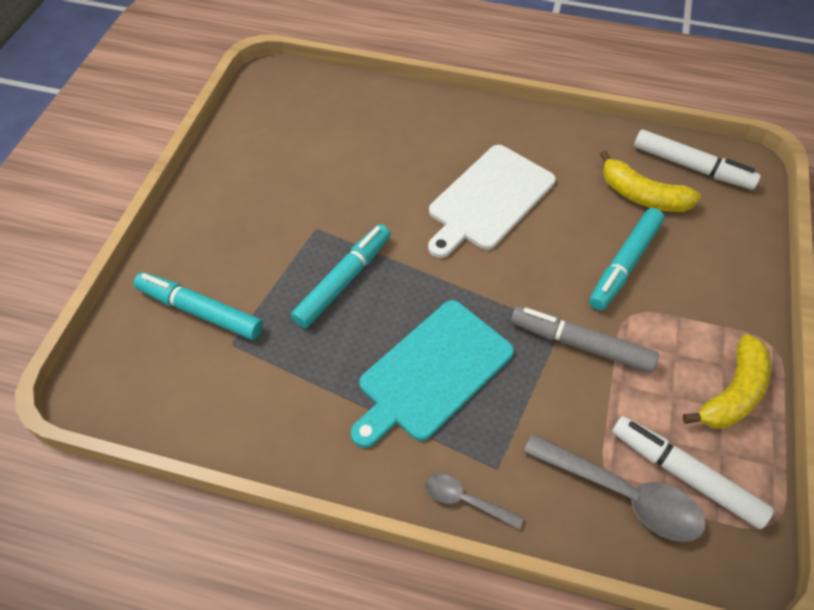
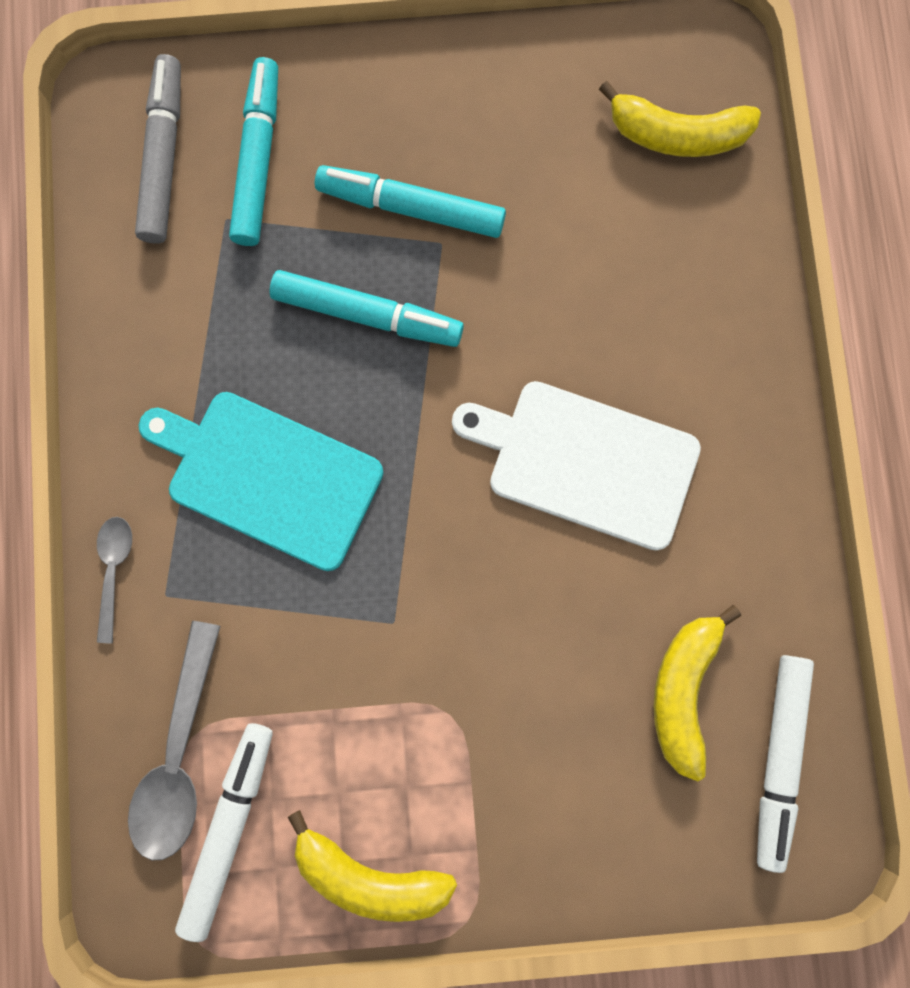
camera: 70 degrees right, 25 degrees up
(311, 104) = (676, 135): none -> yellow banana
(580, 344) = (376, 656): grey marker -> grey marker (164, 157)
(624, 264) = (536, 688): turquoise marker -> turquoise marker (411, 208)

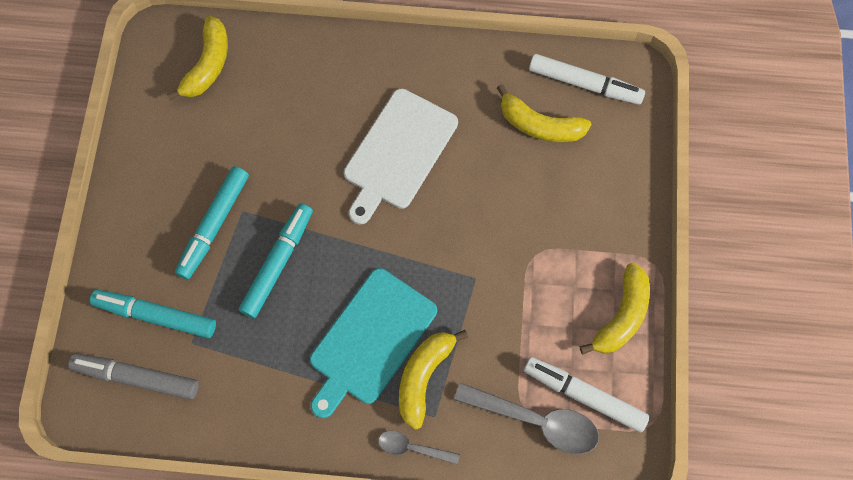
camera: 80 degrees left, 10 degrees down
(223, 568) = (423, 377): none -> yellow banana

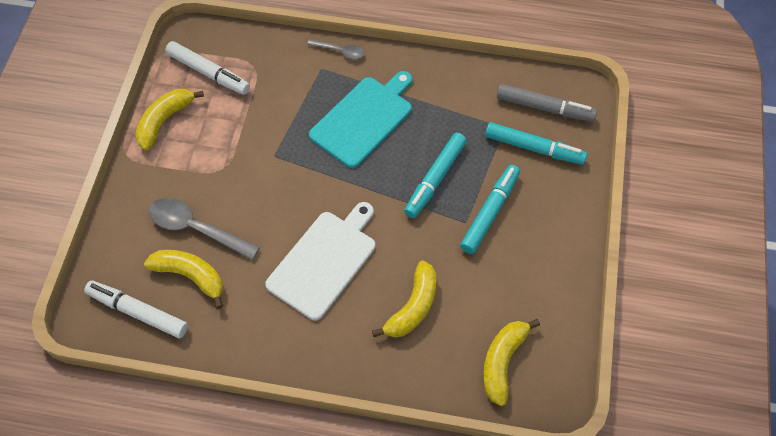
camera: 175 degrees left, 10 degrees down
(423, 377) = (326, 93): yellow banana -> yellow banana (413, 307)
(535, 420) = (248, 60): grey spoon -> grey spoon (196, 229)

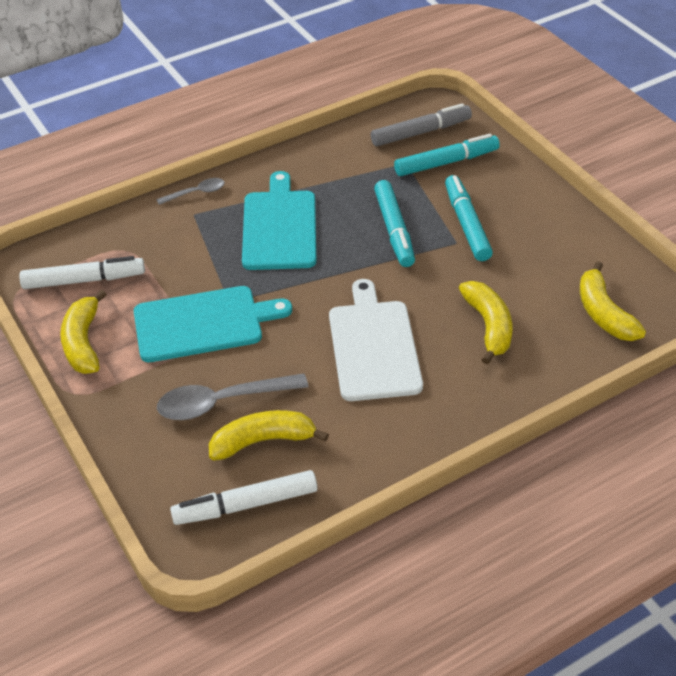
camera: 40 degrees left, 15 degrees down
(242, 161) = (203, 323): none -> turquoise cutting board

